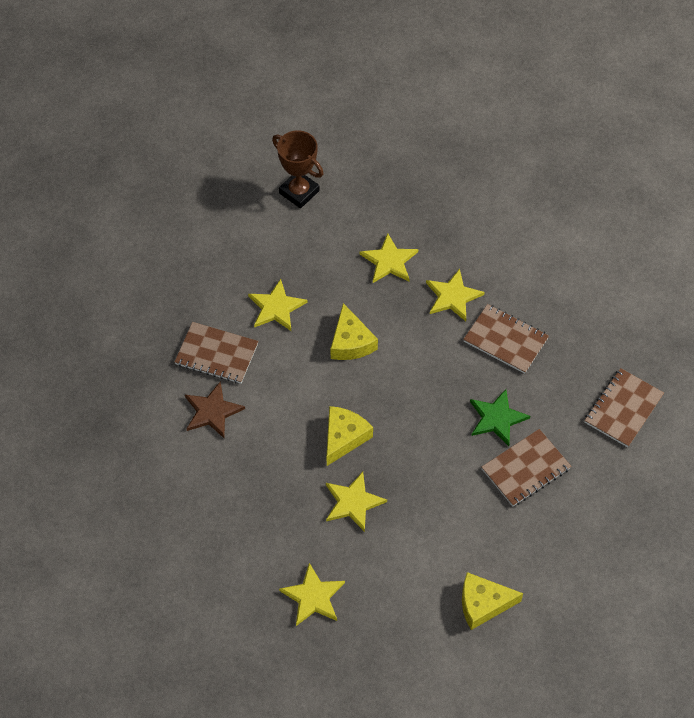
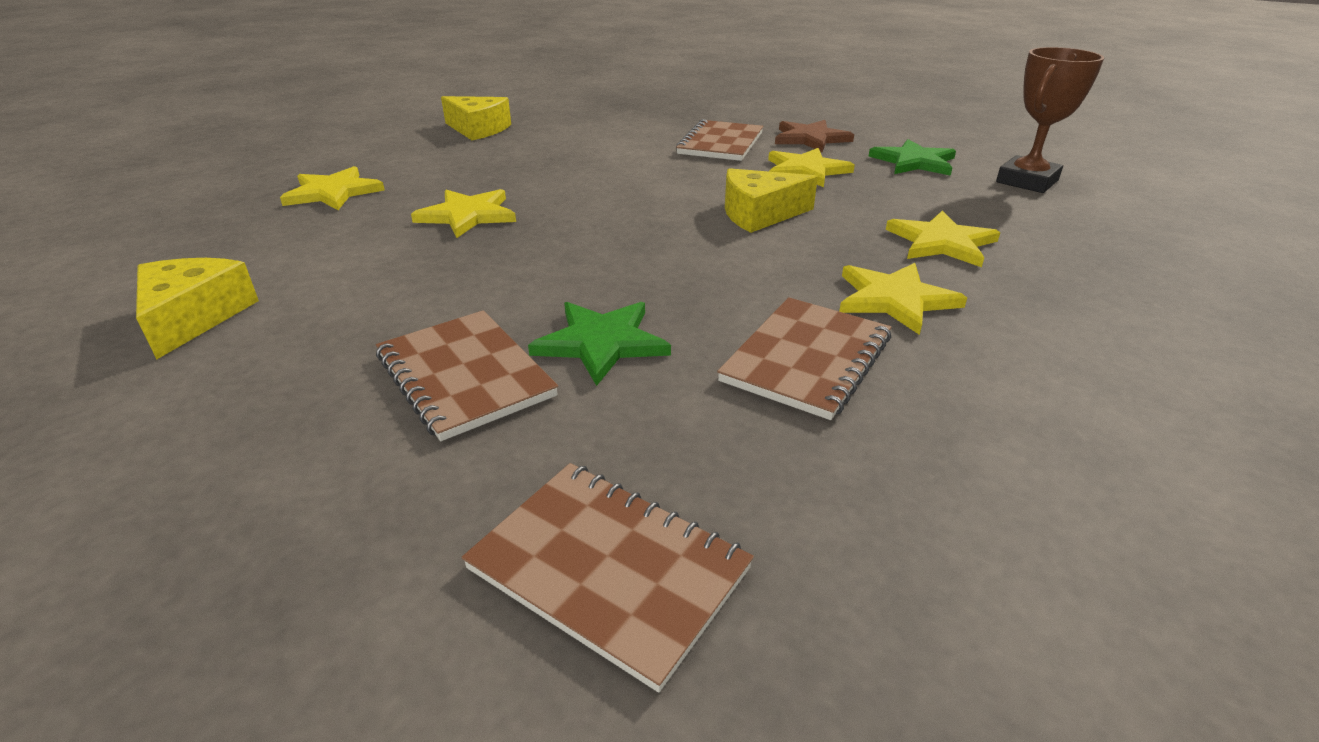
camera: 90 degrees right, 25 degrees down
(212, 411) = (635, 143): brown star -> brown star (810, 139)
(261, 242) = (914, 162): none -> green star
(344, 437) = (583, 210): yellow cheese -> yellow cheese (478, 129)

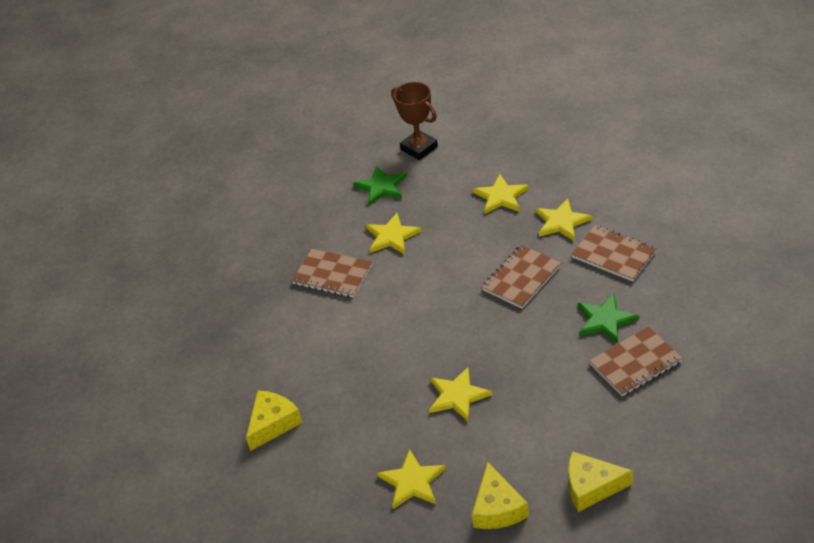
camera: 80 degrees left, 10 degrees up
(608, 569) = (735, 309): brown notebook -> brown notebook (521, 278)
(759, 214) = (461, 261): yellow cheese -> yellow cheese (497, 508)
(810, 139) = (329, 229): brown star -> none

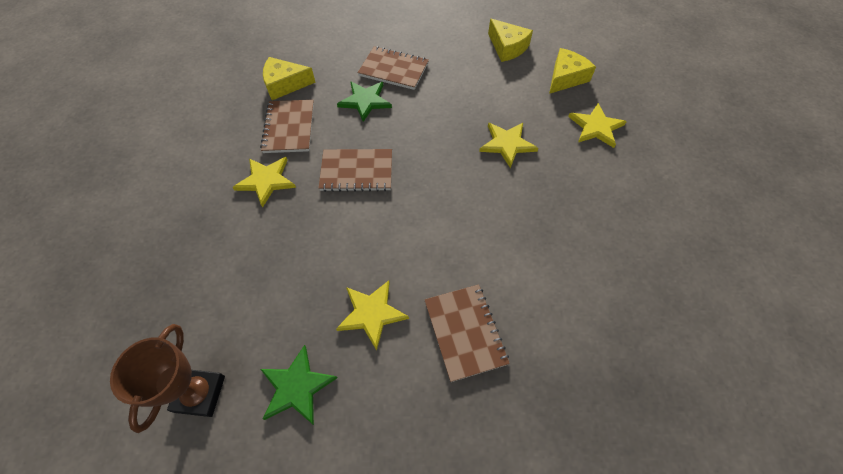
camera: 135 degrees left, 15 degrees up
(273, 423) = (653, 247): yellow cheese -> yellow cheese (285, 84)
(501, 196) = (253, 249): yellow star -> none

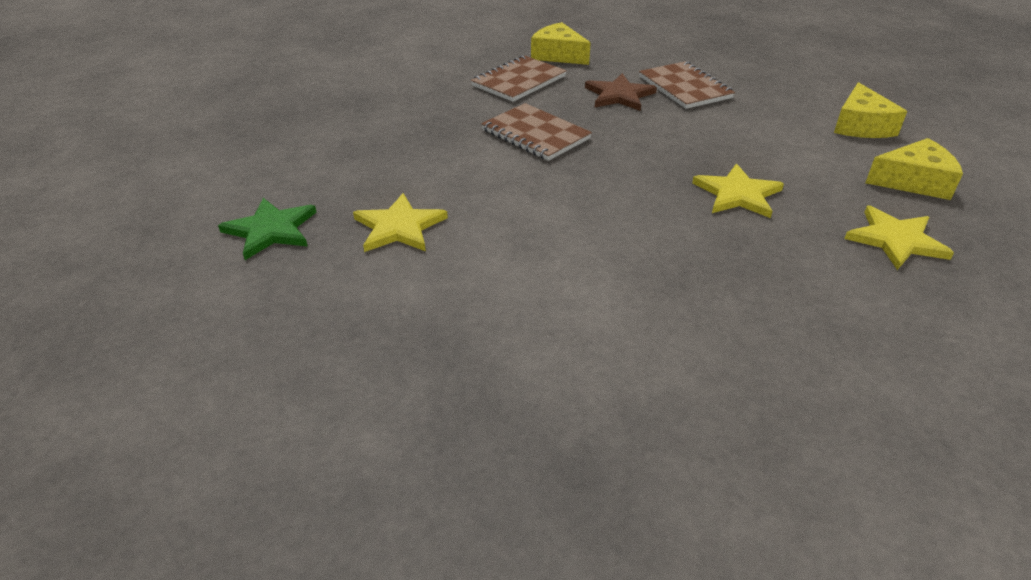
camera: 45 degrees right, 20 degrees down
(200, 393) = (208, 189): brown trophy -> none
(266, 181) = (448, 102): yellow star -> none
(365, 101) = (619, 95): green star -> brown star
(465, 332) = (461, 295): brown notebook -> none

